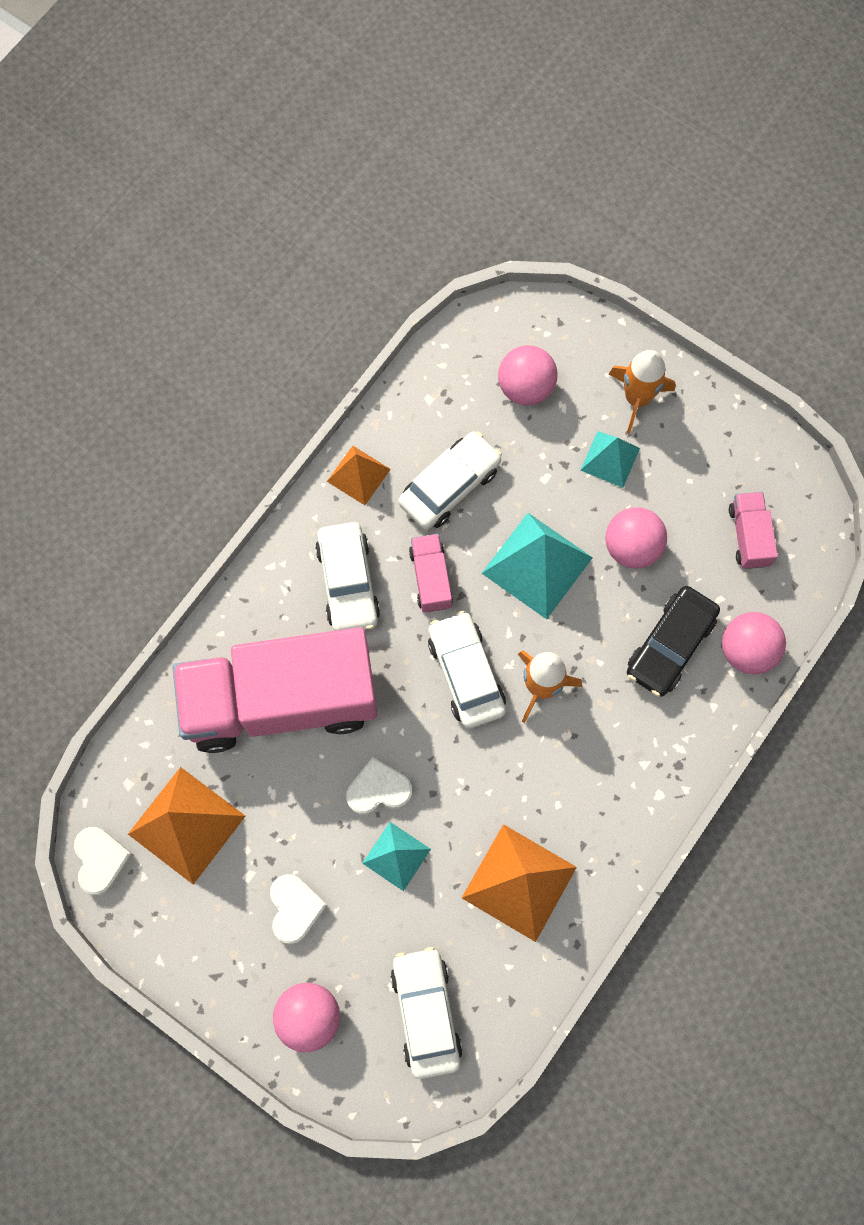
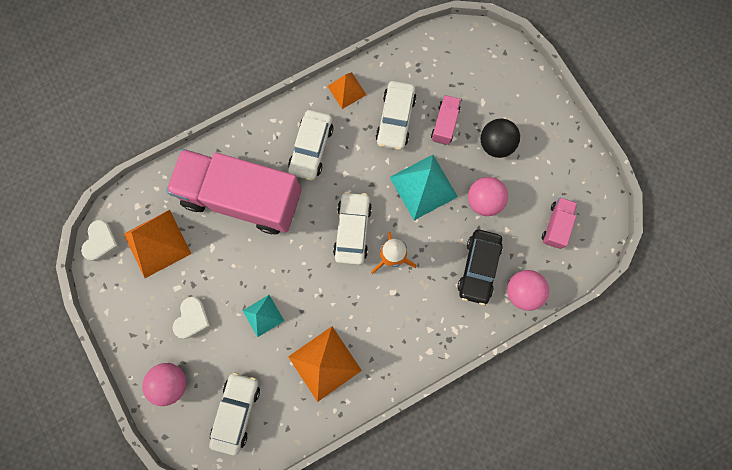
camera: 25 degrees right, 5 degrees up
(378, 790) = (271, 273): white heart -> none
(431, 578) = (359, 167): pink truck -> pink truck (444, 124)
(450, 486) = (395, 119): white car -> white car turned 120 degrees clockwise
(525, 387) = (466, 82): pink ball -> none
(610, 459) = (495, 144): turquoise pyramid -> black ball
(637, 398) = (529, 116): orange rocket -> none
(670, 645) = (478, 268): black car -> black car turned 45 degrees counterclockwise

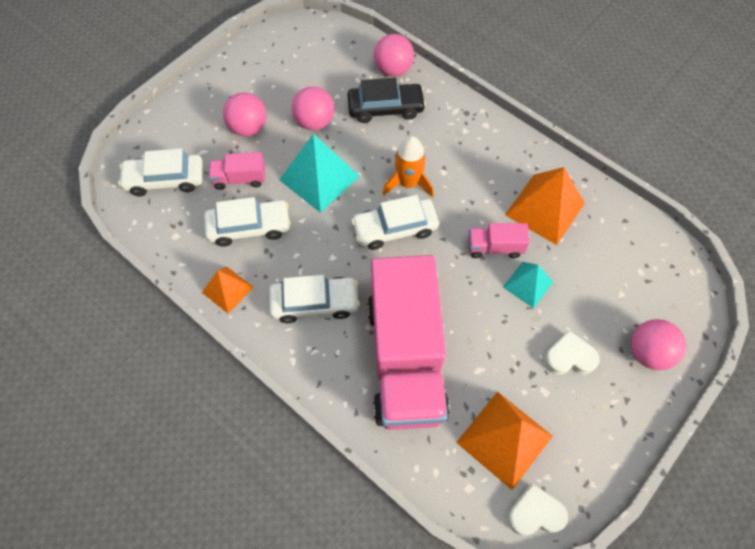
camera: 110 degrees left, 15 degrees down
(237, 412) = (637, 273): white car -> white car (165, 179)
(495, 144) = (248, 128): black ball -> pink ball
(556, 225) = (317, 60): pink truck -> pink truck (494, 247)

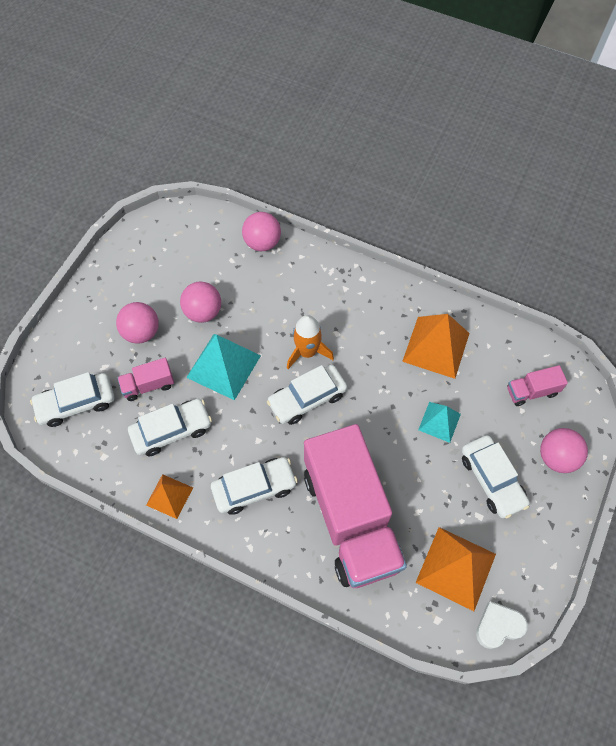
camera: 15 degrees left, 0 degrees up
(385, 108) = (266, 283): black car -> none
(494, 247) = (401, 394): pink truck -> pink truck (531, 391)
(569, 357) = (492, 480): white heart -> white car

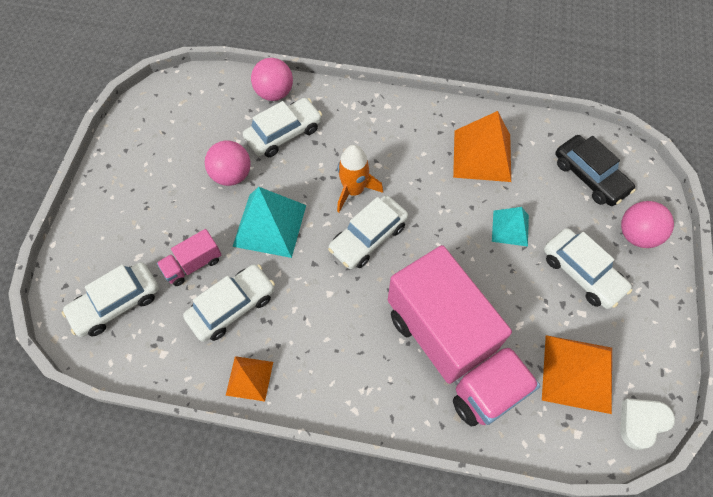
camera: 15 degrees left, 0 degrees up
(141, 332) = (170, 211): pink ball -> none
(254, 488) = (340, 345): white car -> white car (284, 133)
(531, 391) = (589, 176): pink truck -> black car

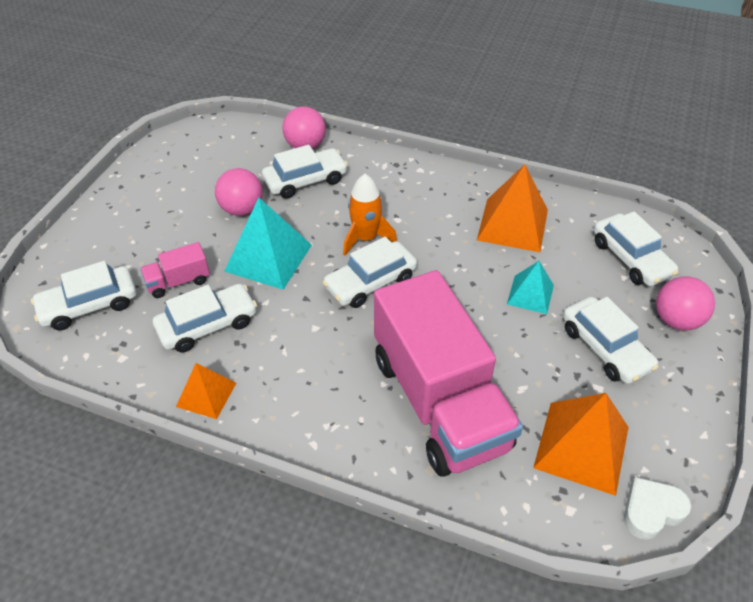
camera: 10 degrees right, 15 degrees down
(589, 176) = (630, 258): black car -> white car

